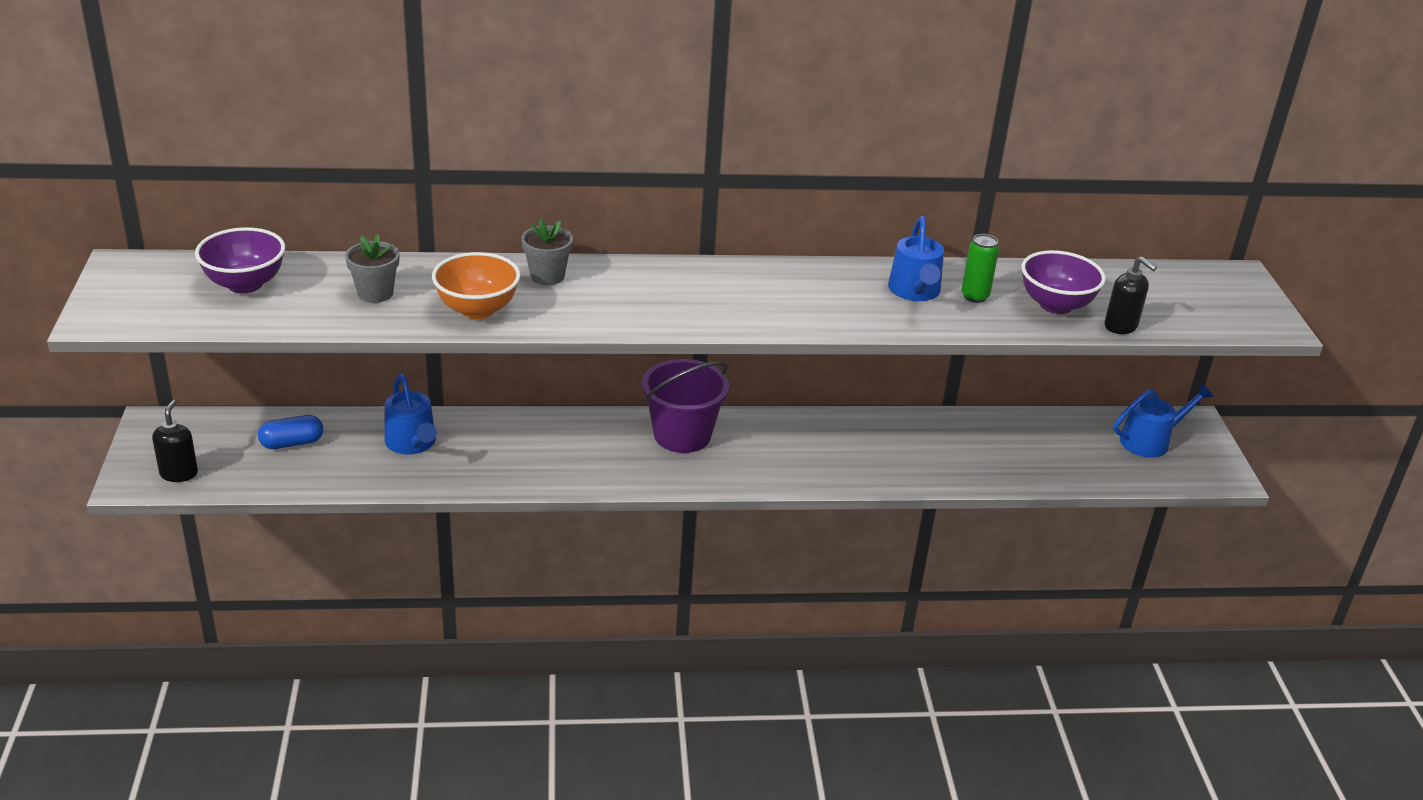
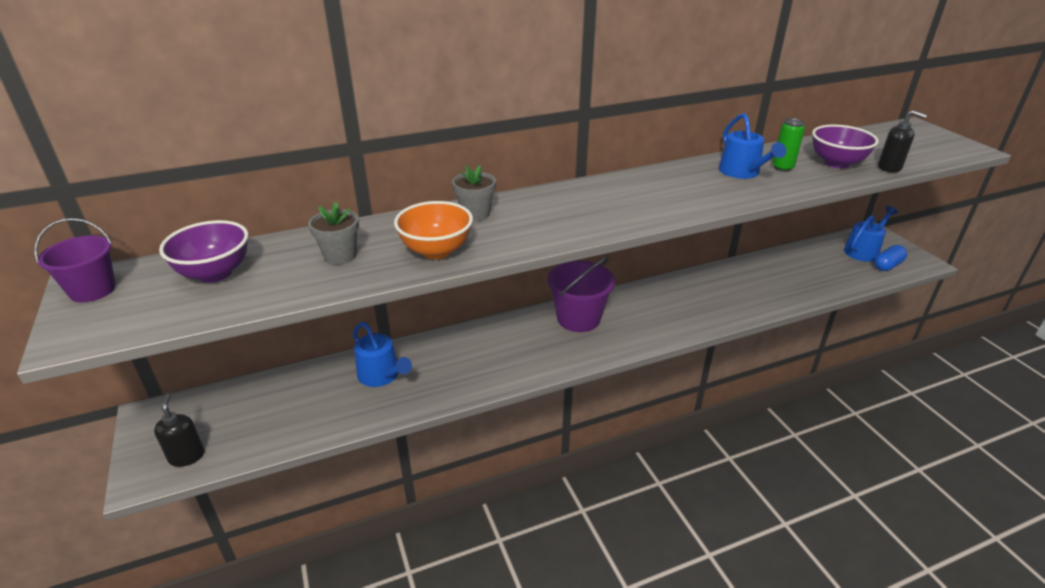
camera: 15 degrees left, 0 degrees up
(127, 276) = (92, 290): none -> purple bucket
(292, 443) = (280, 401): blue capsule -> blue capsule (887, 265)

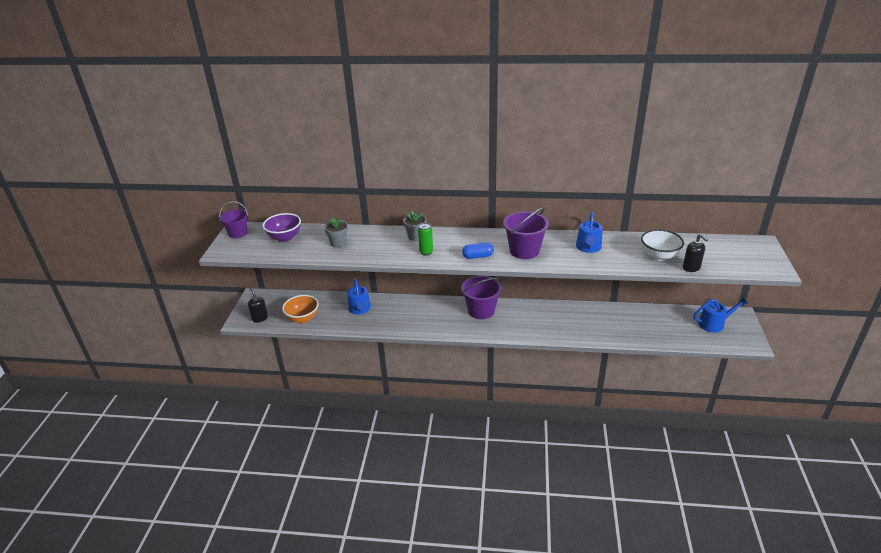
camera: 30 degrees right, 0 degrees up
(187, 456) = (260, 318): black soap dispenser -> black soap dispenser turned 45 degrees counterclockwise
(436, 251) = (380, 251): orange bowl -> orange bowl (303, 318)
(664, 195) = (524, 250): none -> purple bucket
(782, 168) = (618, 251): green can -> green can (426, 252)
(836, 163) = (659, 256): purple bowl -> white bowl
(887, 265) = (720, 338): blue capsule -> blue capsule (478, 256)

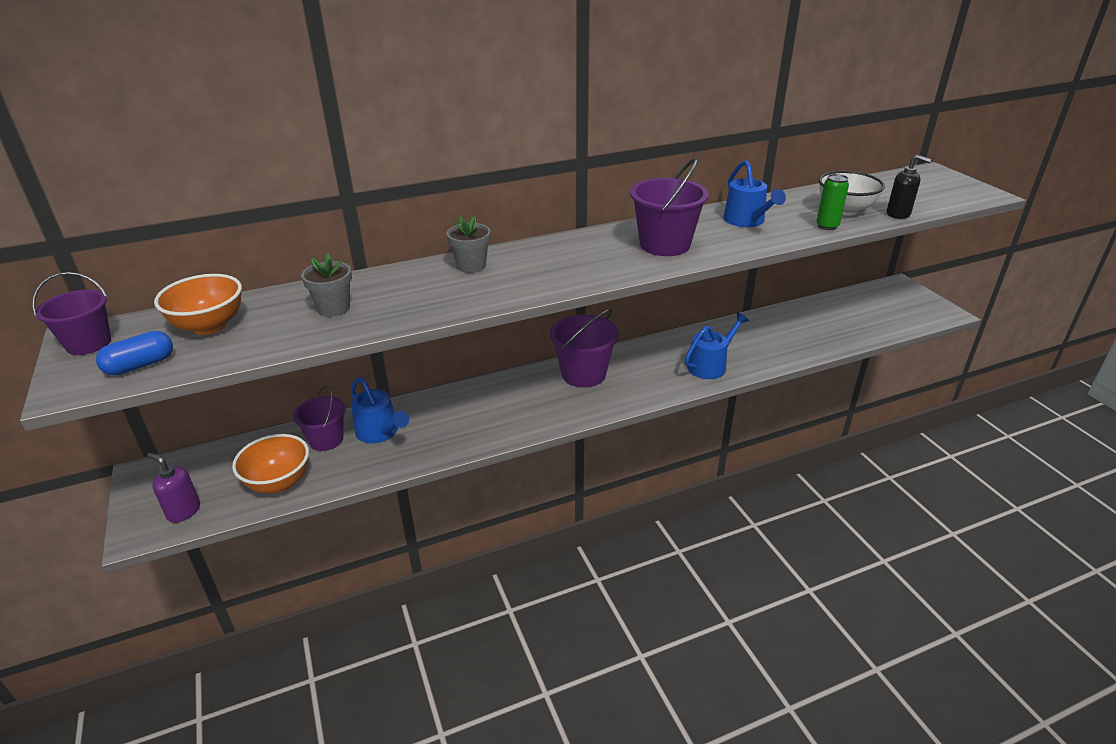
camera: 30 degrees left, 0 degrees up
(260, 318) = (183, 511): black soap dispenser -> purple soap dispenser
(285, 238) = (209, 326): purple bowl -> orange bowl
(334, 305) = (326, 440): none -> purple bucket
(426, 252) = (513, 283): green can -> green can (827, 226)
(478, 256) = (604, 269): blue capsule -> blue capsule (140, 365)
(714, 324) = (884, 302): blue watering can -> blue watering can (710, 365)

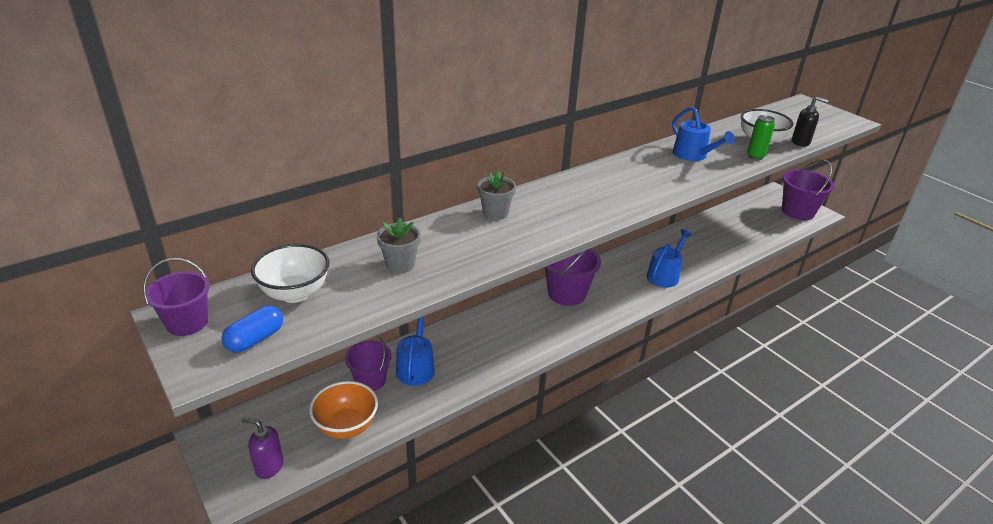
camera: 15 degrees left, 0 degrees up
(209, 326) = (295, 293): orange bowl -> white bowl
(380, 432) = (416, 367): blue watering can -> blue watering can turned 120 degrees counterclockwise
(665, 245) = (642, 181): purple bucket -> purple bucket (797, 211)

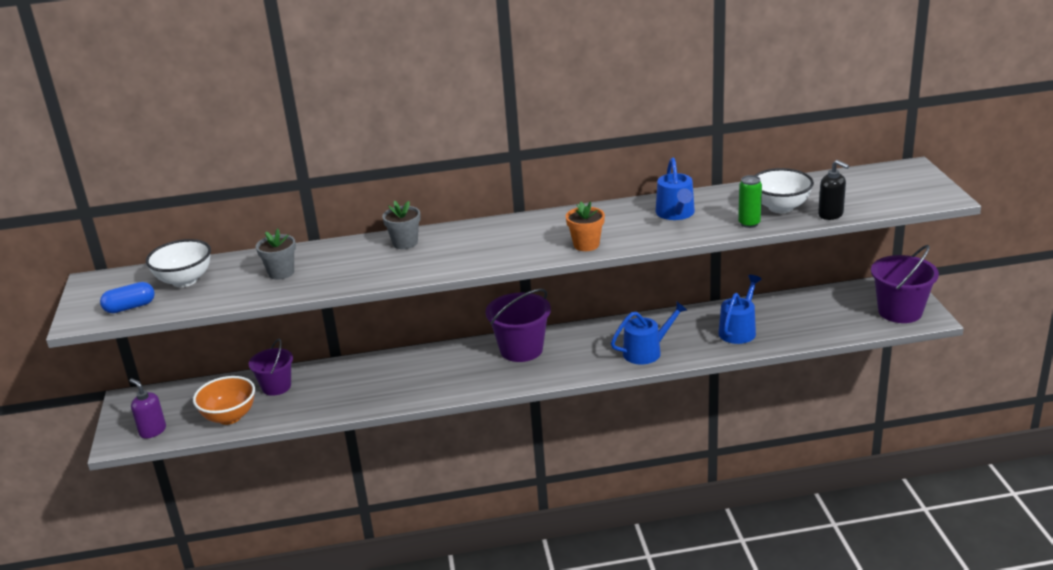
camera: 30 degrees right, 5 degrees down
(187, 323) = (97, 288): purple bucket -> none
(416, 367) = (322, 385): blue watering can -> blue watering can (739, 330)
(657, 191) = (586, 245): none -> orange flower pot

